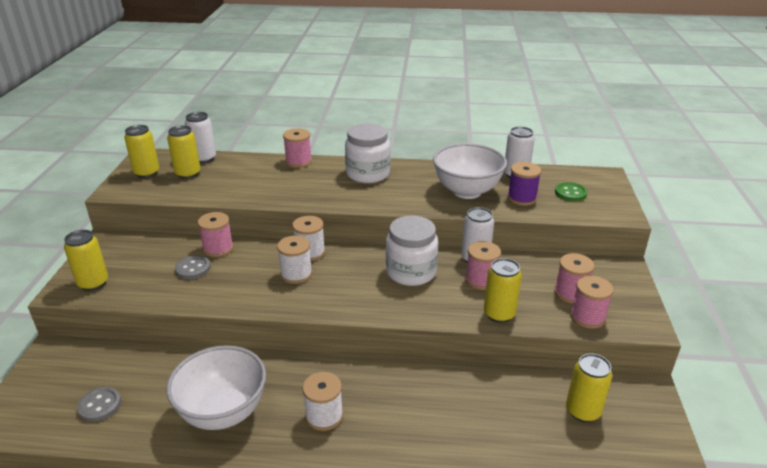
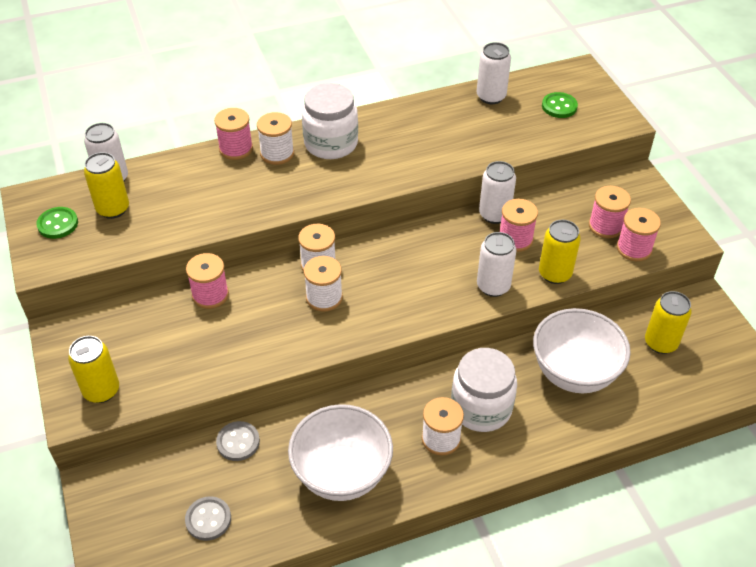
camera: 25 degrees left, 15 degrees up
(147, 173) = (58, 224): yellow can -> green button
(193, 268) = (203, 331): grey button -> grey button (238, 442)
(324, 170) = (277, 153): none -> white spool
(411, 272) = (441, 253): white jar -> white jar (481, 408)
(437, 307) = (493, 286): none -> white can
(467, 191) = (454, 136): white bowl -> white bowl (574, 373)
(522, 198) = (515, 129): purple spool -> none

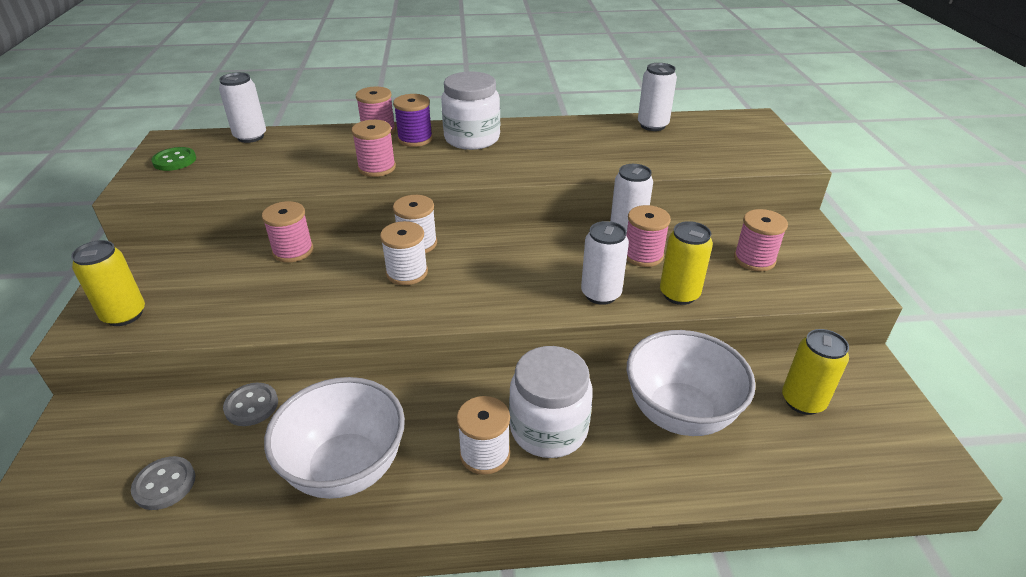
camera: 15 degrees right, 10 degrees down
(113, 209) = (233, 157): yellow can -> none
(277, 153) = (415, 139): white spool -> purple spool
(559, 106) = (724, 141): green button -> none
(634, 248) = (784, 286): pink spool -> pink spool (377, 168)

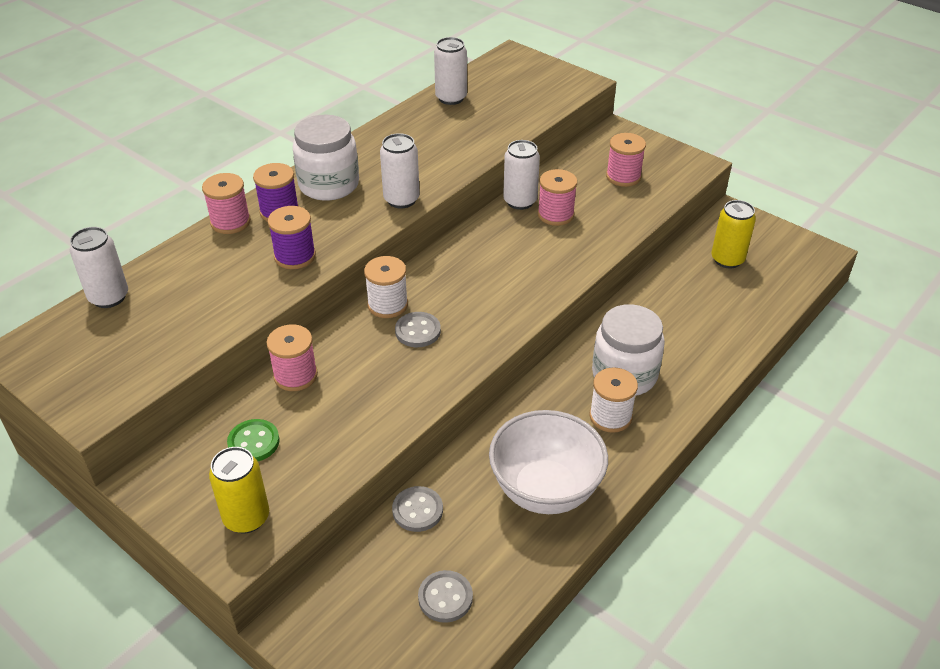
camera: 45 degrees left, 5 degrees up
(175, 161) = (77, 364): green button -> green button (253, 442)
(377, 168) = (295, 256): pink spool -> purple spool
(407, 273) = (418, 331): white spool -> grey button
(601, 294) = (569, 260): white can -> white can (401, 200)
(679, 294) = (613, 229): yellow can -> none
(680, 413) = (679, 312): white bowl -> none

